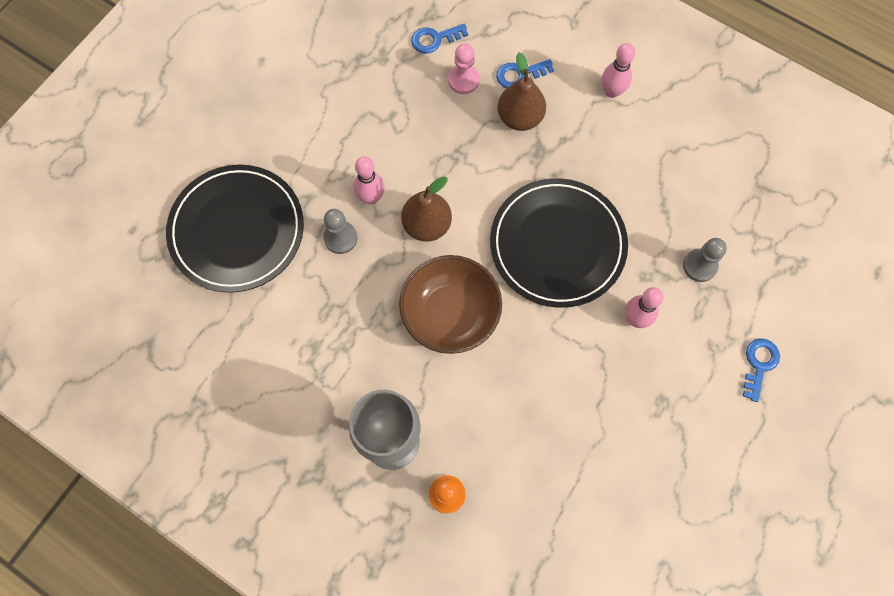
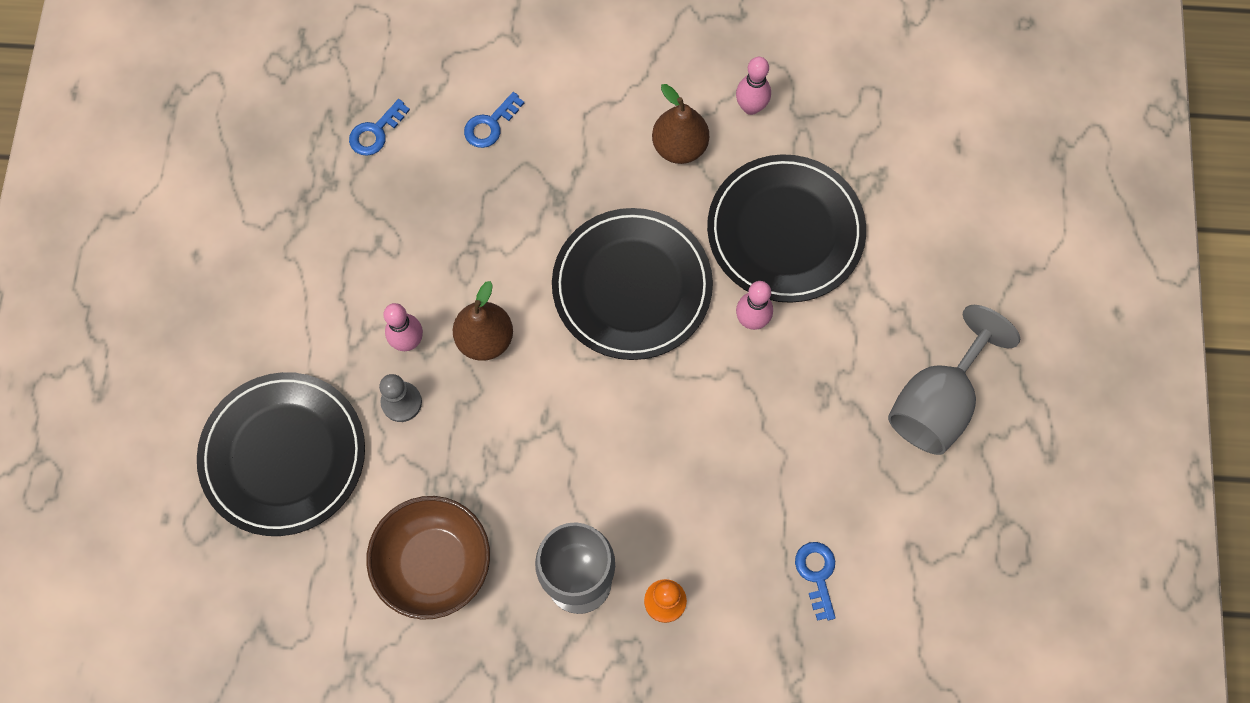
camera: 30 degrees left, 0 degrees up
(450, 314) = (563, 418): brown bowl -> brown bowl (434, 563)
(463, 80) = (433, 162): pink pawn -> none
(520, 117) = (517, 172): brown pear -> brown pear (679, 146)
(612, 91) = (597, 93): pink bowling pin -> pink bowling pin (751, 107)
(699, 266) = (785, 231): grey pawn -> black plate
(749, 463) = (937, 402): none -> grey goblet
(759, 364) = (895, 300): blue key -> blue key (816, 574)

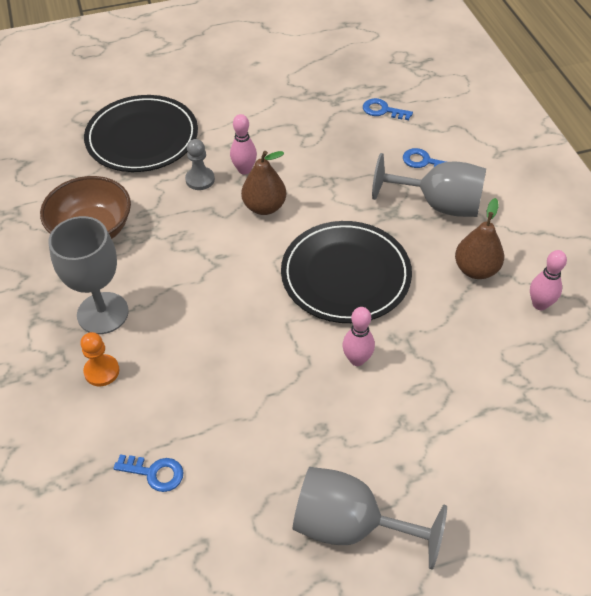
camera: 70 degrees right, 20 degrees down
(567, 140) = (438, 204): none -> grey goblet
(785, 231) = (446, 360): black plate -> none
(816, 574) = (155, 473): blue key -> blue key turned 45 degrees clockwise

